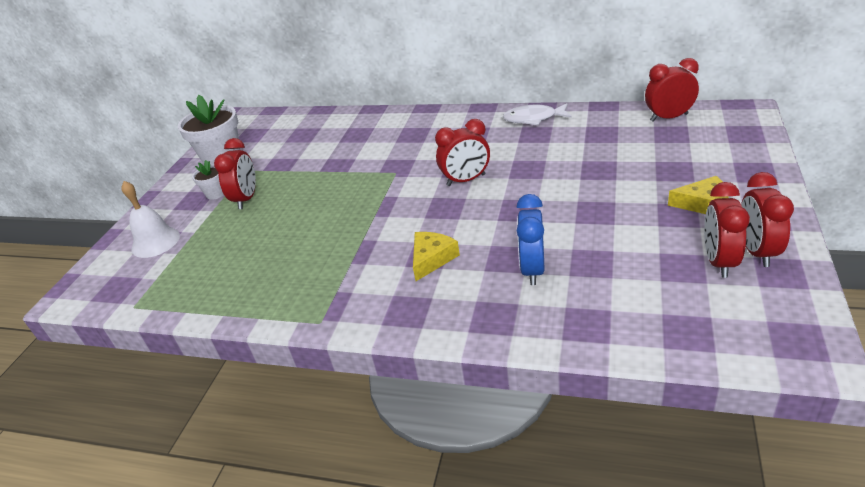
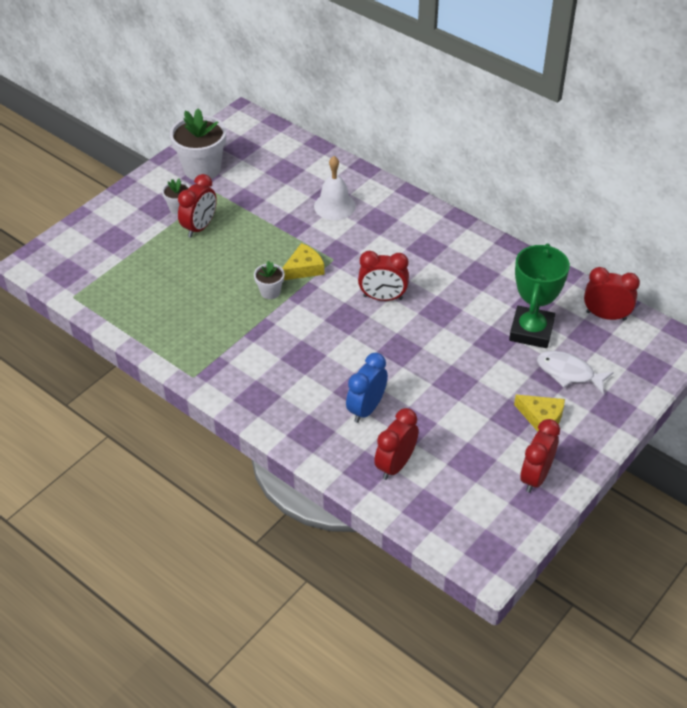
camera: 20 degrees right, 10 degrees up
(155, 242) = (111, 239): white bell -> white bell (334, 206)
(353, 218) = (270, 292): none -> white flower pot
(432, 259) = (303, 362): yellow cheese -> yellow cheese (304, 268)
(533, 119) = (492, 256): white fish -> white fish (568, 373)
(621, 150) = (531, 331): none -> green trophy
(718, 261) = (500, 470): red clock -> red clock (395, 465)

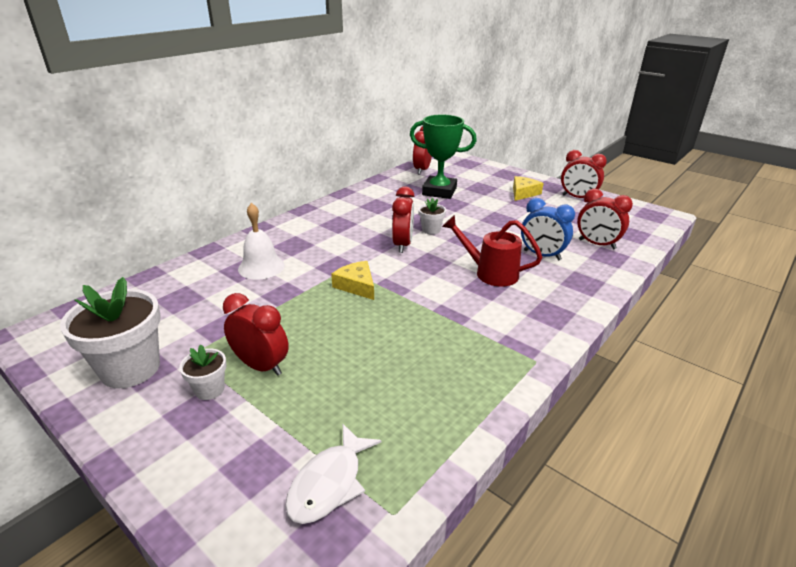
camera: 90 degrees left, 15 degrees down
(270, 292) = (392, 307): white flower pot -> white flower pot (431, 230)
(327, 362) = (490, 273): none -> red watering can
(568, 373) = (478, 183): white fish -> white fish (329, 483)

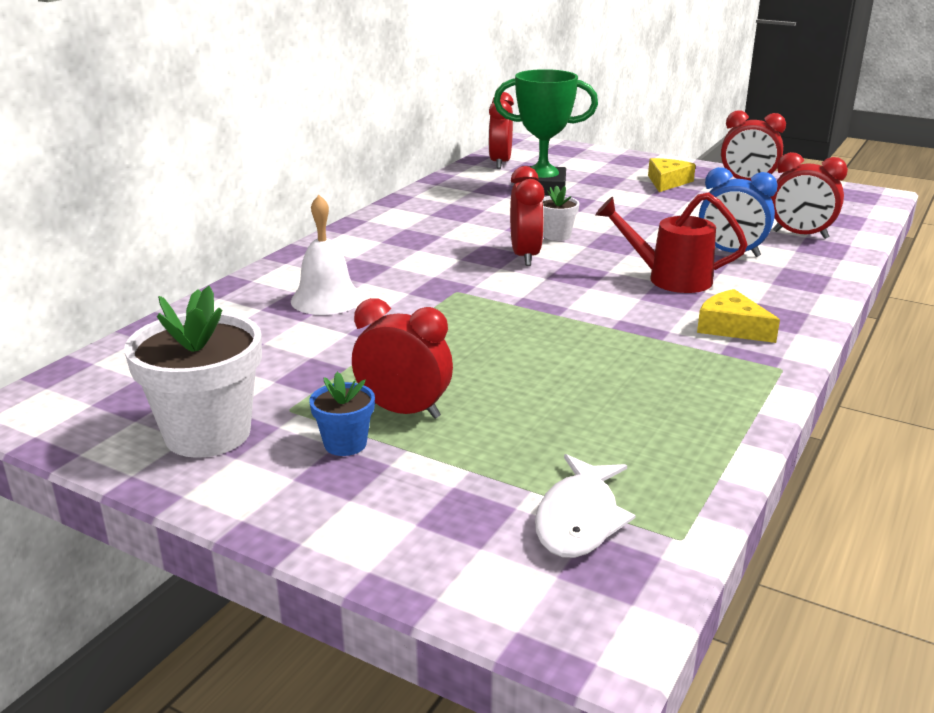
camera: 10 degrees left, 5 degrees down
(209, 389) = (345, 444): white flower pot -> blue flower pot
(357, 285) = (486, 309): yellow cheese -> yellow cheese (731, 327)

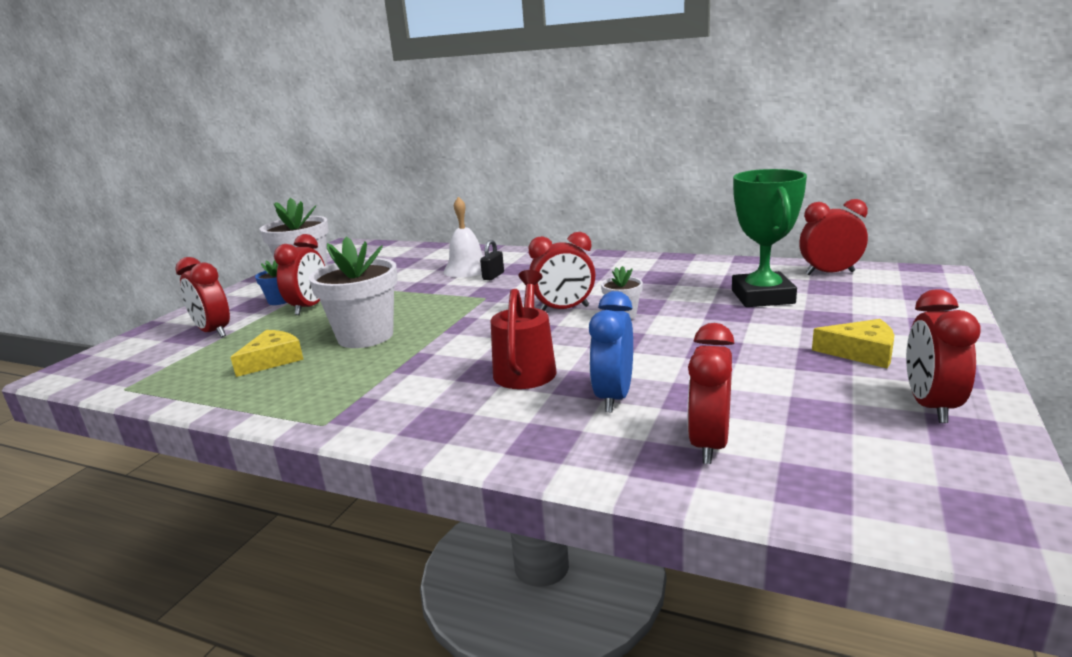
camera: 85 degrees right, 5 degrees down
(375, 284) = (493, 276): none -> black padlock
(469, 492) = (213, 332): none -> red clock
(552, 359) = (365, 336): none -> white flower pot
(579, 519) = (165, 360): white fish -> none
(731, 327) = (412, 400): yellow cheese -> yellow cheese (273, 360)

